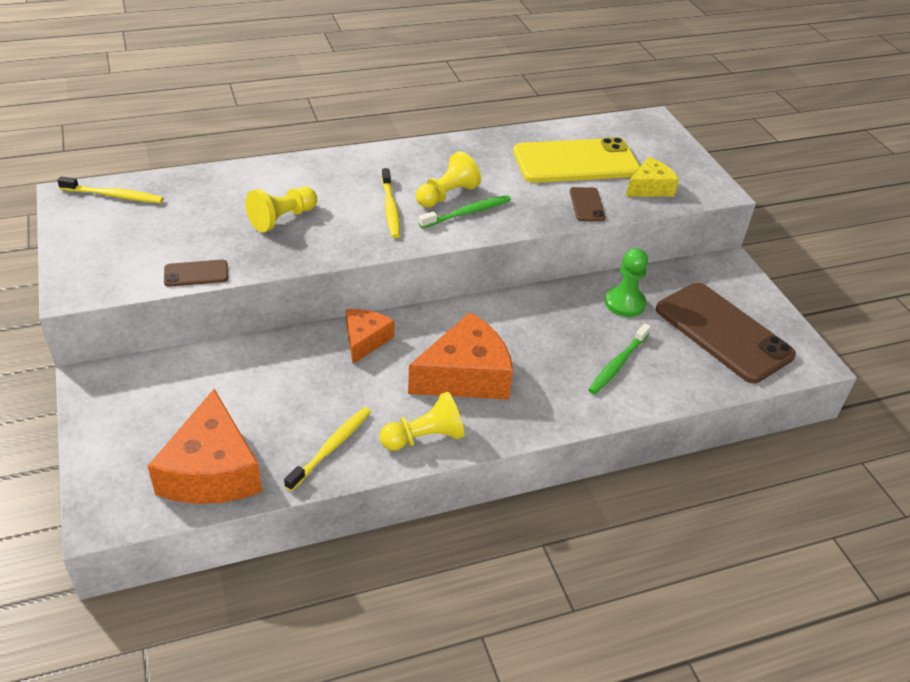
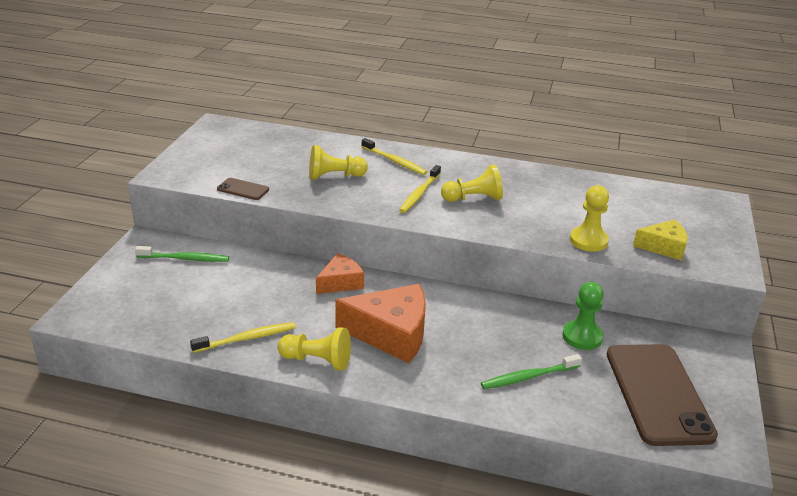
camera: 35 degrees right, 10 degrees down
(114, 196) = (242, 131): yellow toothbrush -> yellow toothbrush (395, 161)
(212, 471) = (158, 319): orange cheese -> none
(467, 213) = (477, 215): green toothbrush -> green toothbrush (185, 259)
(575, 162) = (612, 209): yellow phone -> none
(587, 205) = (588, 241): brown phone -> yellow pawn

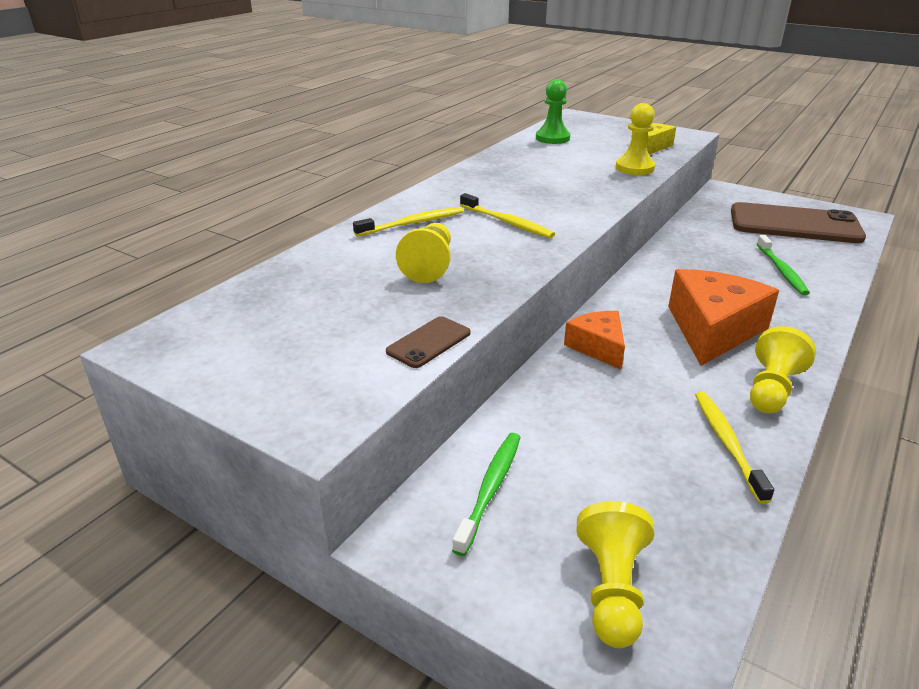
camera: 70 degrees left, 0 degrees up
(473, 199) = (532, 198): yellow pawn -> yellow pawn (612, 589)
(582, 337) = (714, 235): green pawn -> green pawn (552, 138)

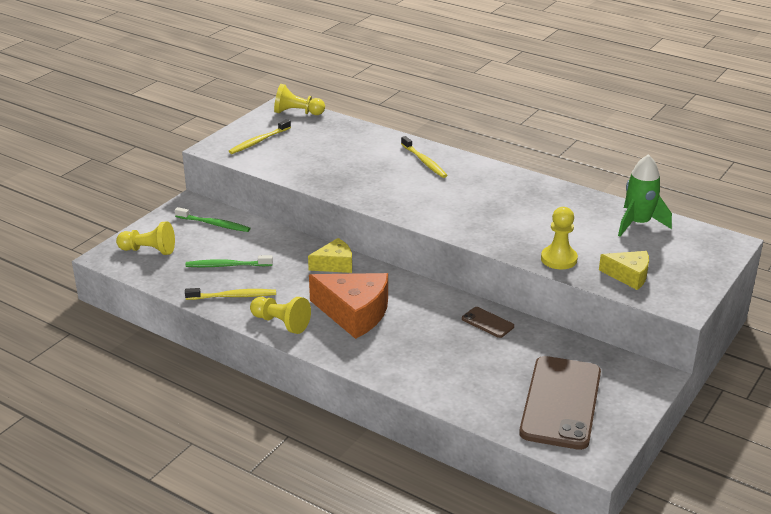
camera: 90 degrees right, 0 degrees up
(429, 266) = (360, 168): yellow pawn -> yellow pawn (297, 113)
(429, 342) = (274, 170): brown phone -> brown phone (487, 322)
(507, 222) = (428, 194): yellow toothbrush -> yellow toothbrush (258, 141)
(552, 138) = (638, 223): green pawn -> green rocket
(598, 347) = (335, 264): orange cheese -> yellow cheese
(781, 270) = (452, 368): green toothbrush -> green toothbrush (227, 265)

